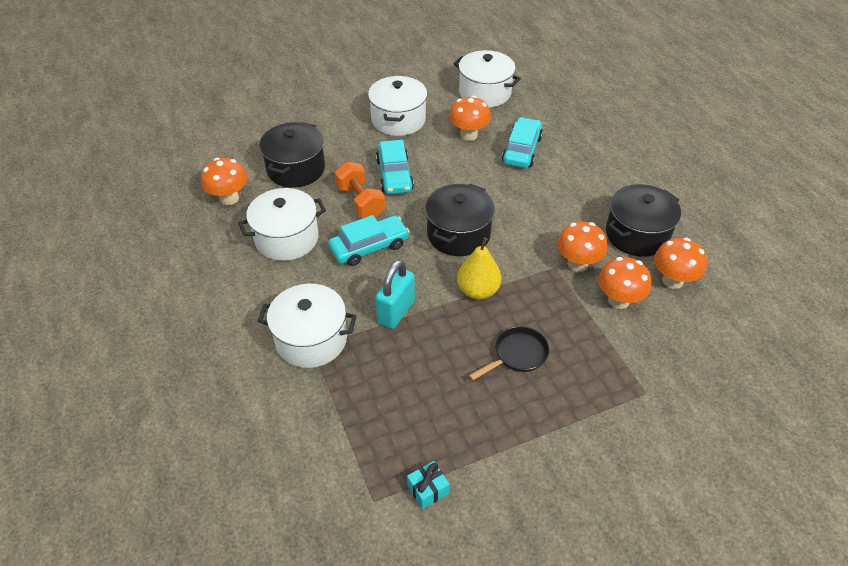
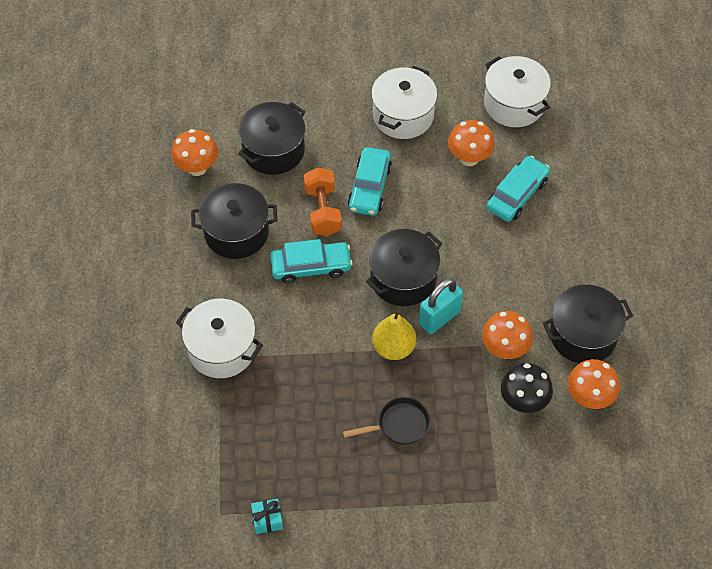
camera: 20 degrees right, 10 degrees up
(286, 238) = (236, 232): white pot -> black pot
(396, 312) = (308, 345): turquoise padlock -> turquoise padlock (439, 317)
(618, 300) = (523, 401): orange mushroom -> black mushroom

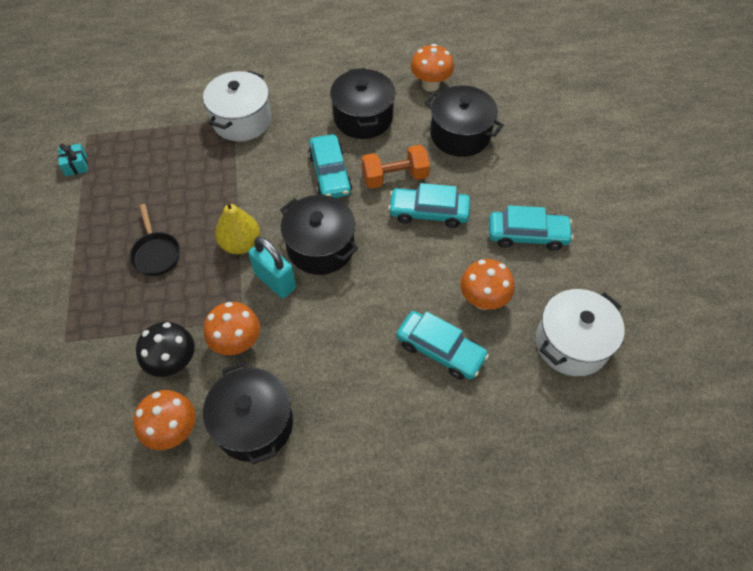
camera: 85 degrees right, 0 degrees up
(403, 115) = (527, 235): white pot -> turquoise car

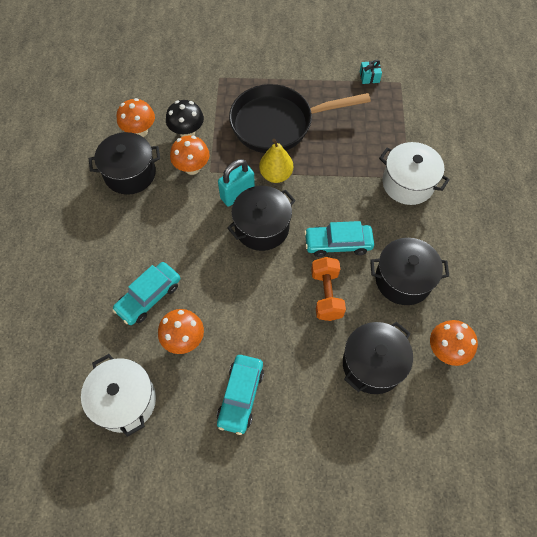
camera: 100 degrees right, 5 degrees up
(156, 253) = (278, 124): black pan -> black pan, size x2.24
(428, 212) = (282, 315): turquoise car -> none

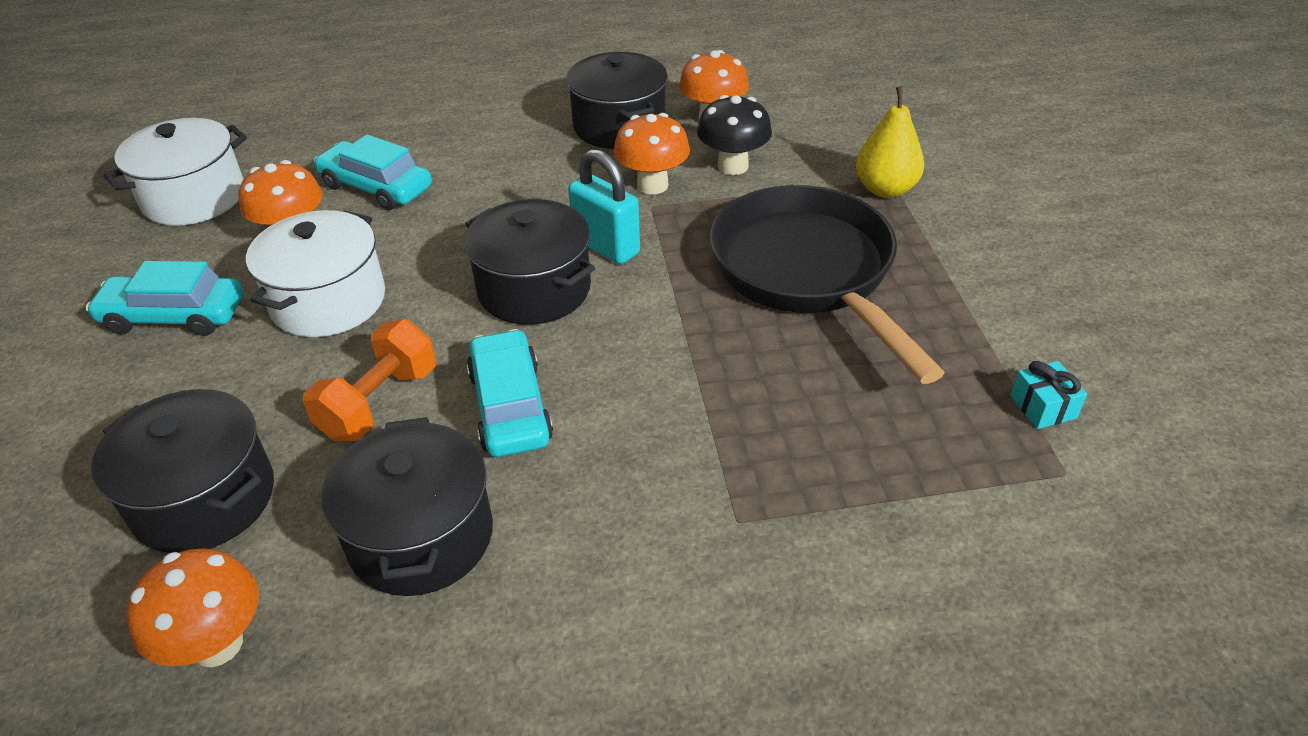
camera: 80 degrees right, 20 degrees down
(276, 175) = (669, 289): yellow pear -> yellow pear (885, 189)
(326, 295) = (379, 403): orange dumbbell -> orange dumbbell turned 45 degrees counterclockwise
(408, 183) = (716, 521): white pot -> white pot (328, 301)

